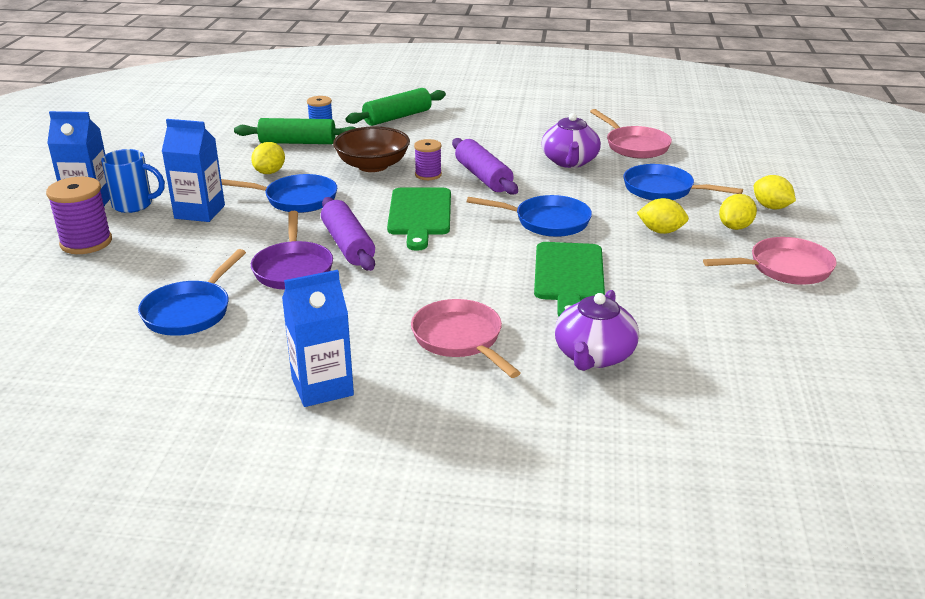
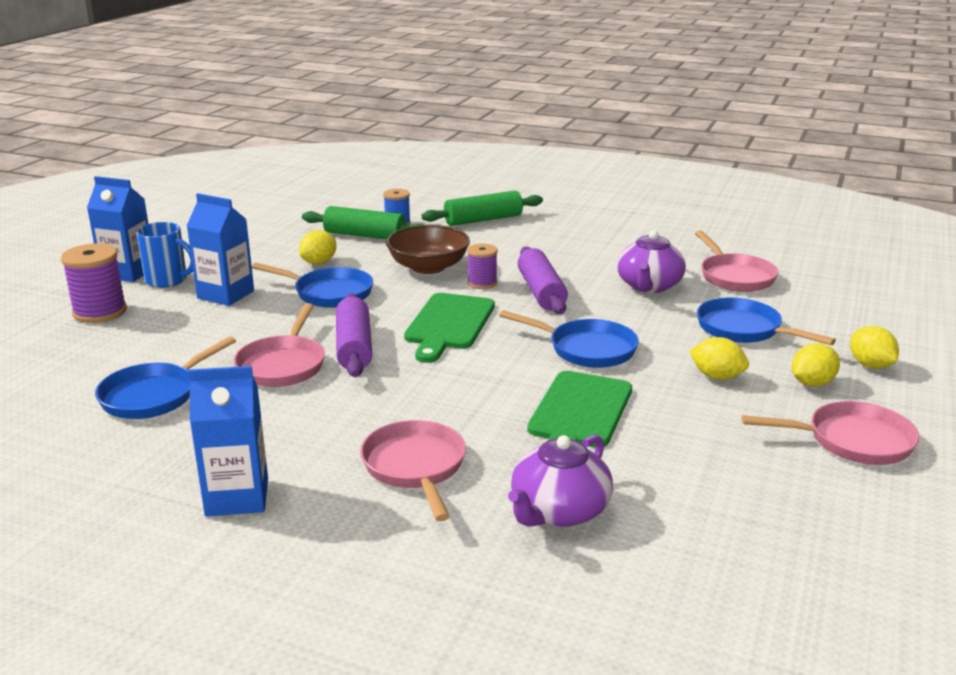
camera: 15 degrees right, 5 degrees down
(293, 269) = (283, 365): purple pan -> pink pan

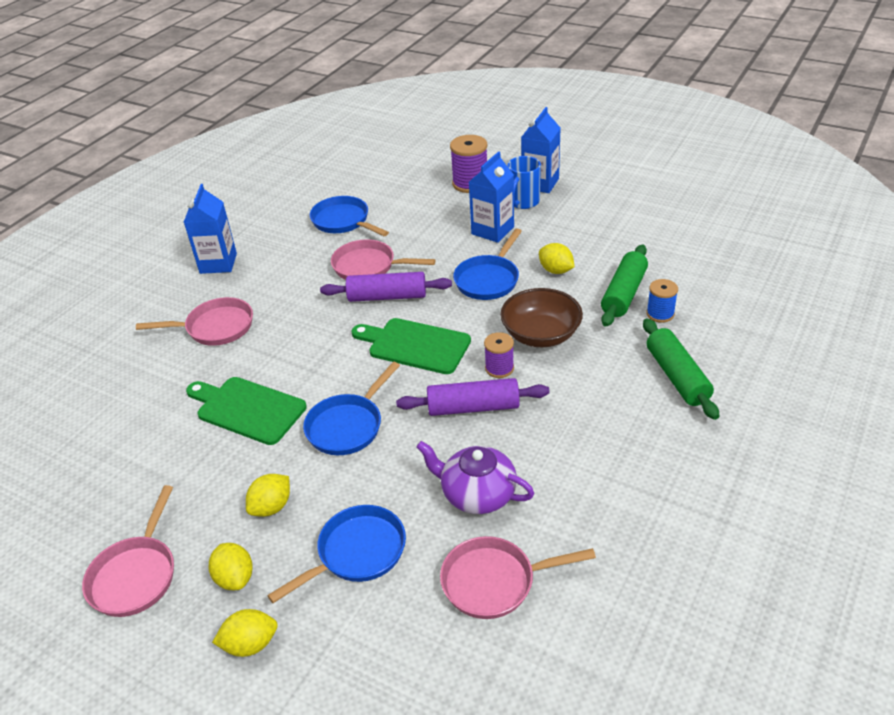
camera: 100 degrees right, 15 degrees up
(559, 511) = (140, 387): purple teapot -> none

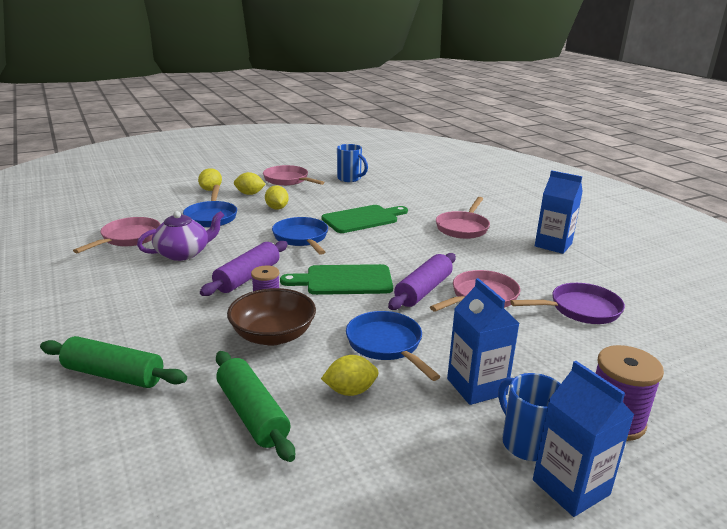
camera: 120 degrees right, 15 degrees down
(83, 505) = (350, 179): none -> blue mug
(343, 221) = (580, 309): blue pan -> purple pan
(415, 345) = (344, 280): green cutting board -> green cutting board turned 150 degrees counterclockwise
(660, 314) = (189, 419): blue spool -> none

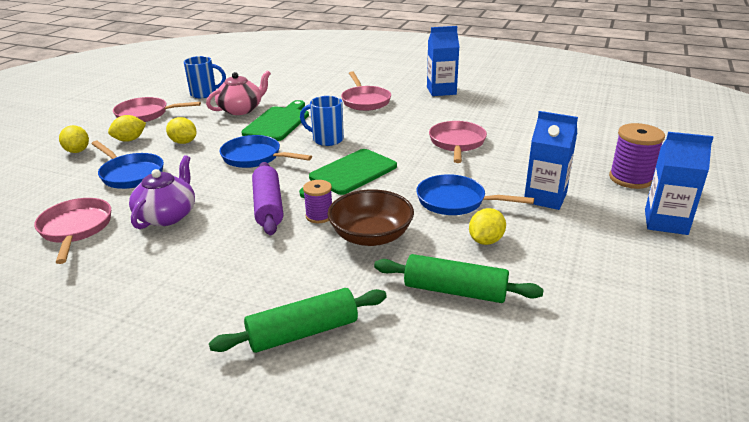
camera: 40 degrees left, 5 degrees up
(354, 199) = (241, 109): none -> pink teapot
(423, 290) = (415, 155): purple rolling pin -> none
(525, 442) = (614, 213): blue mug -> blue mug (326, 139)
(580, 309) = (521, 125): purple pan -> none

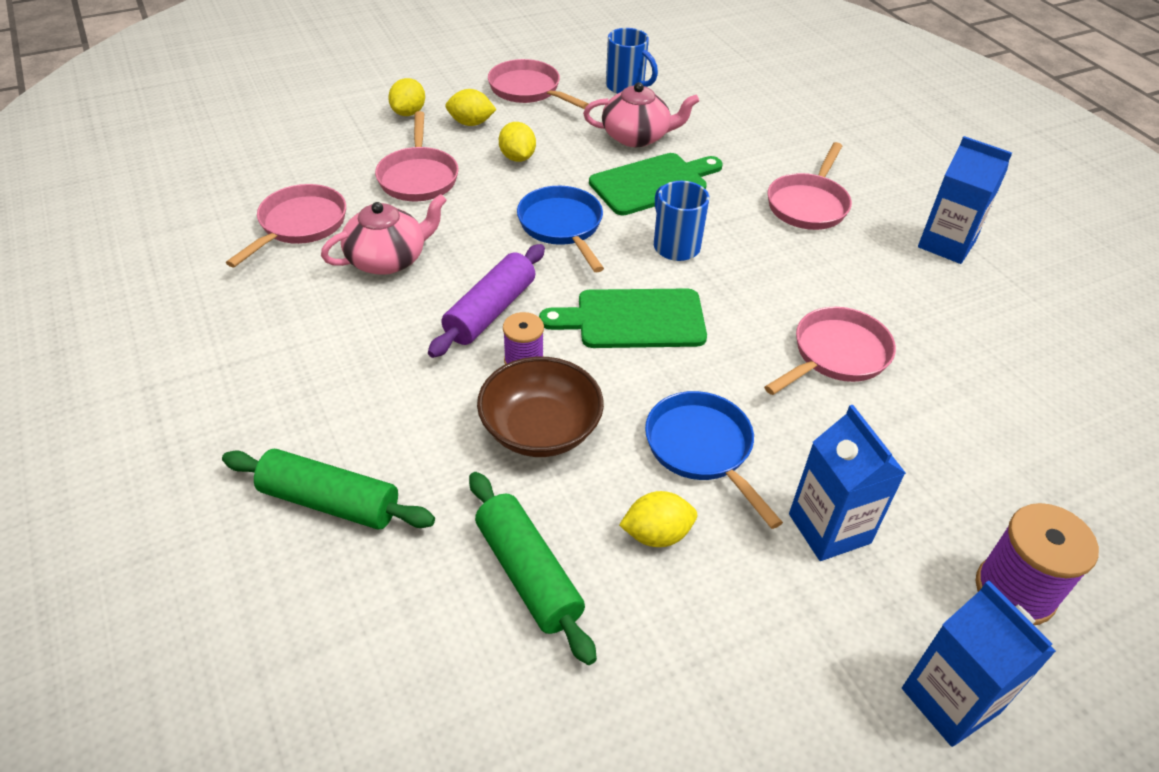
camera: 40 degrees right, 15 degrees up
(130, 174) = (418, 177): blue pan -> pink pan
(167, 215) = (388, 259): purple teapot -> pink teapot

